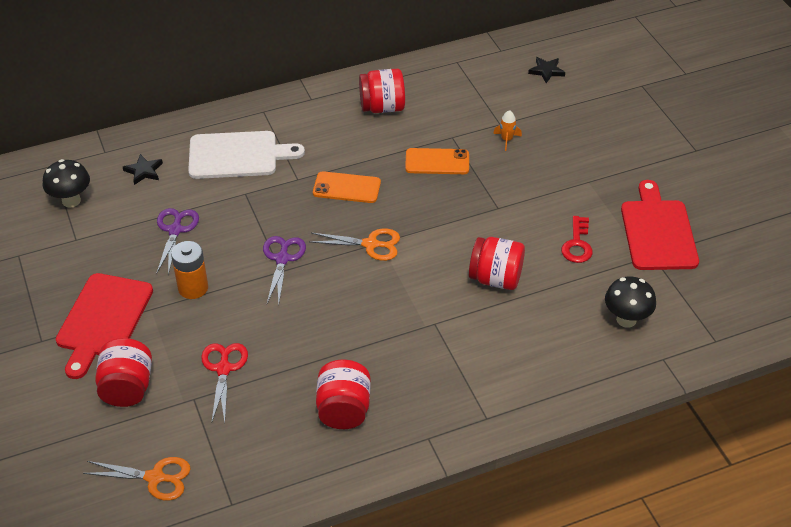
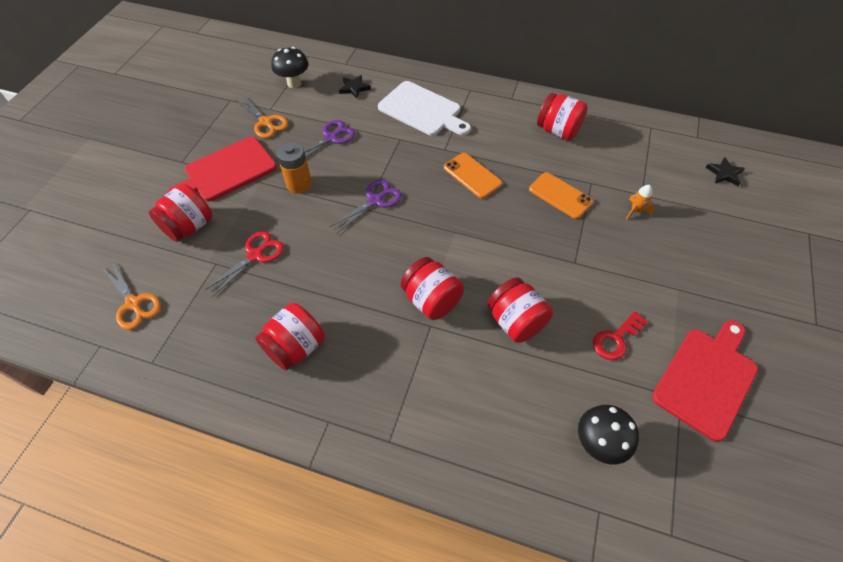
camera: 40 degrees right, 10 degrees up
(370, 244) = (446, 229): orange scissors -> orange scissors (265, 122)
(416, 305) = (431, 300): none -> red jar

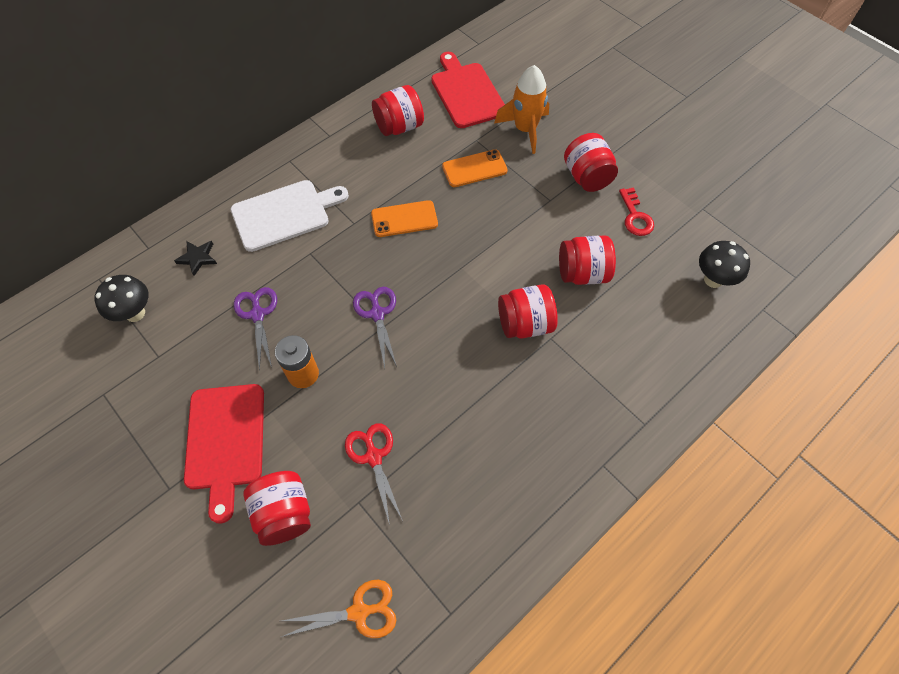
camera: 60 degrees left, 5 degrees up
(265, 122) = (177, 370): orange scissors -> none
(295, 347) = (510, 462): red jar -> red jar (587, 177)
(635, 210) = (525, 129): orange rocket -> orange rocket, size x2.12
(707, 379) = (695, 184): red cutting board -> red cutting board (467, 93)
(724, 173) = (527, 53): black star -> none

